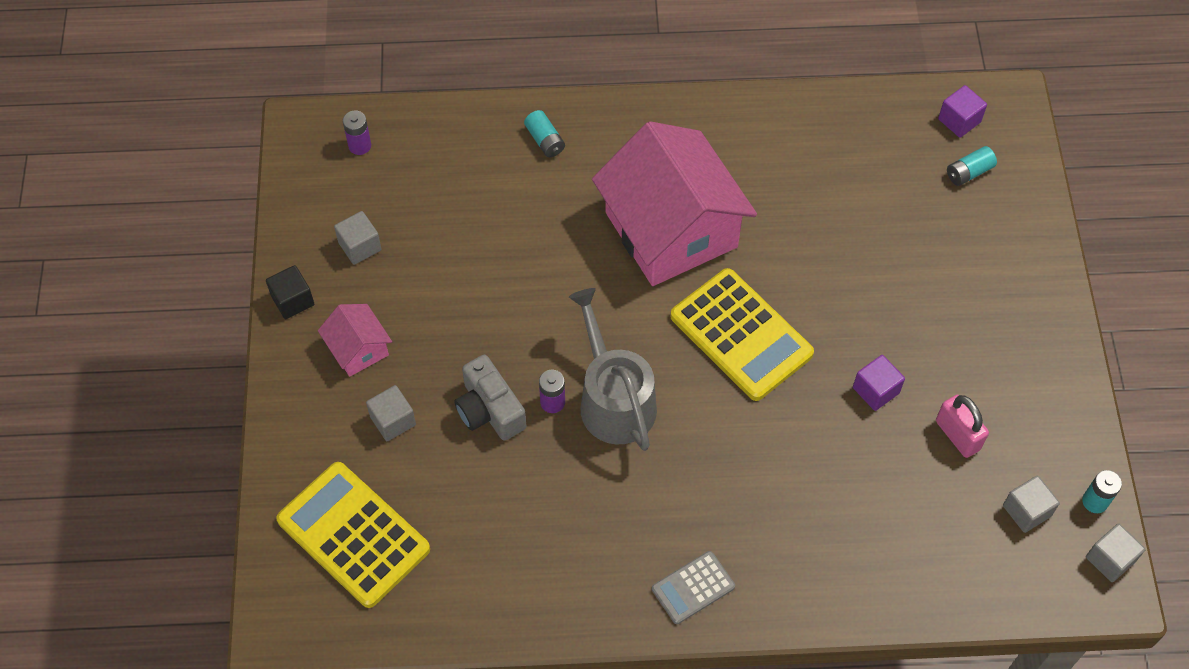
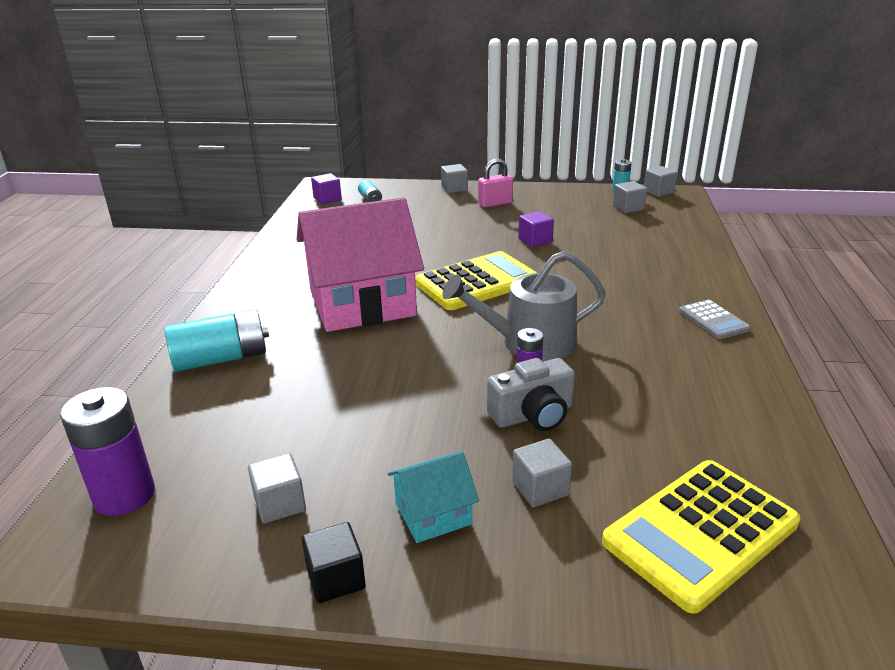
camera: 80 degrees left, 30 degrees down
(358, 349) = (433, 514): pink house -> turquoise house
(360, 145) = (124, 495): purple battery -> purple battery, size x1.90
(545, 140) = (221, 359): turquoise battery -> turquoise battery, size x1.90
(957, 435) = (573, 220): pink padlock -> pink padlock (495, 203)
(1042, 270) = (454, 189): none -> grey cube

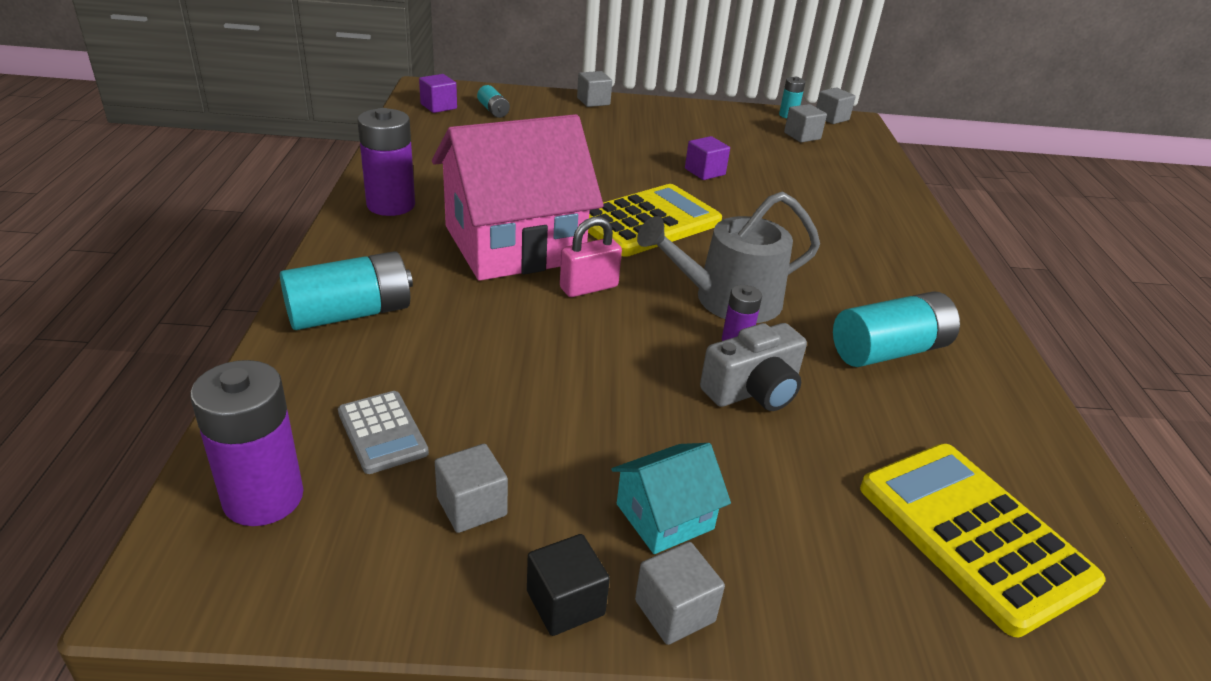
camera: 10 degrees left, 5 degrees up
(272, 276) = (391, 205): none -> purple battery
(495, 203) = (646, 123): pink padlock -> pink padlock (589, 287)
(540, 488) = (783, 482): grey cube -> grey cube (674, 611)
(661, 382) = (888, 351): none -> turquoise battery
(700, 533) = (974, 534): yellow calculator -> yellow calculator turned 105 degrees clockwise
(713, 320) = (928, 277): grey calculator -> grey calculator (382, 432)

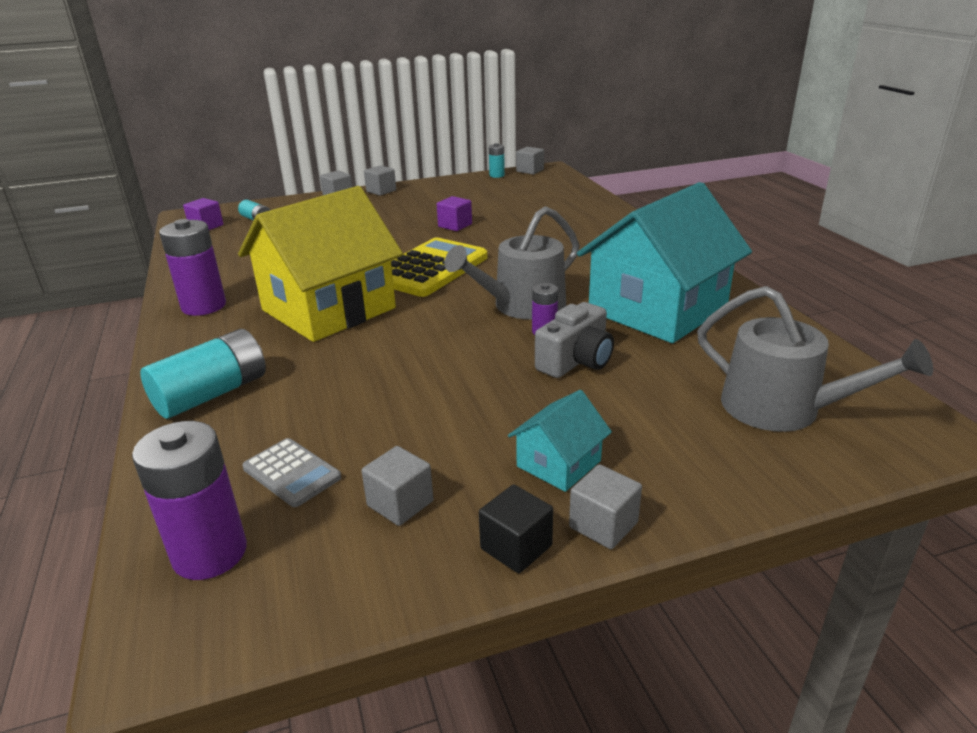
camera: 15 degrees left, 5 degrees down
(514, 244) = (328, 309): pink house -> yellow house
(589, 287) = (408, 324): pink padlock -> none
(802, 136) = (515, 186): grey cube -> grey cube (381, 191)
(888, 351) = (657, 309): turquoise battery -> turquoise house
(974, 534) = (782, 408): yellow calculator -> grey watering can

